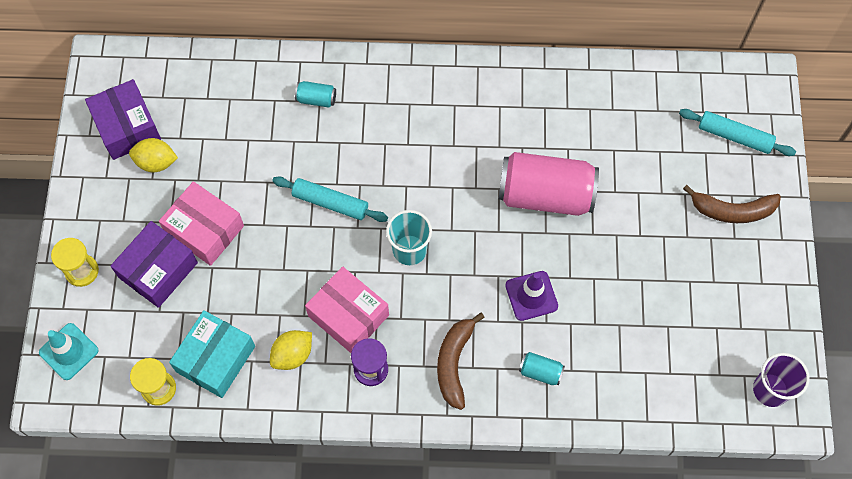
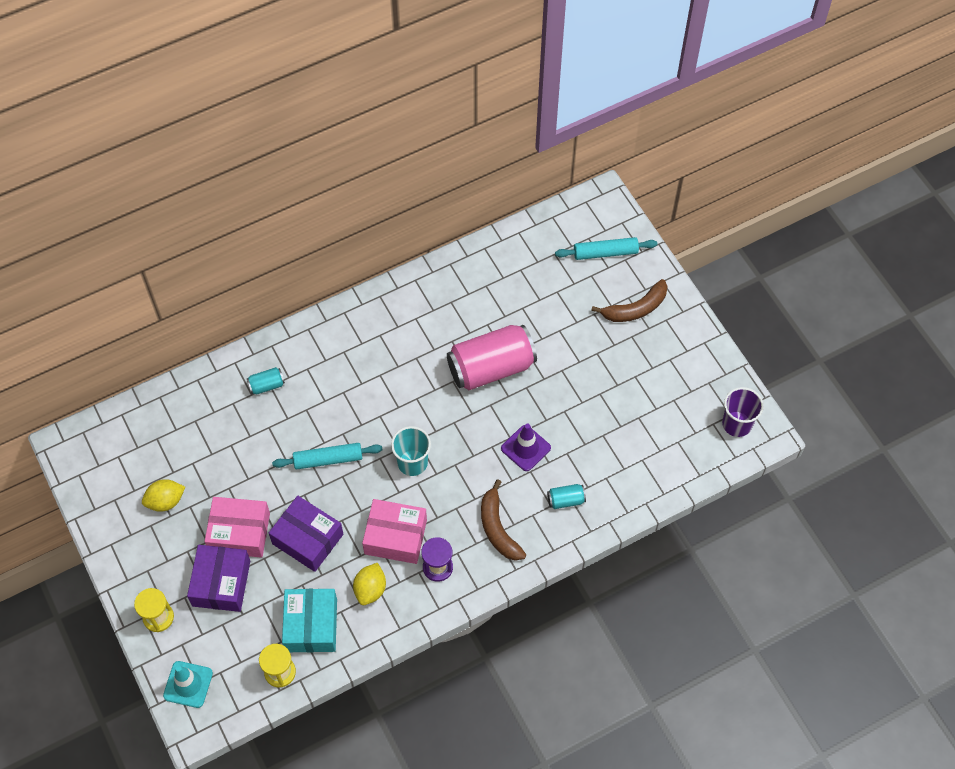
camera: 30 degrees left, 5 degrees down
(127, 127) = (123, 486): purple box -> purple box (307, 539)

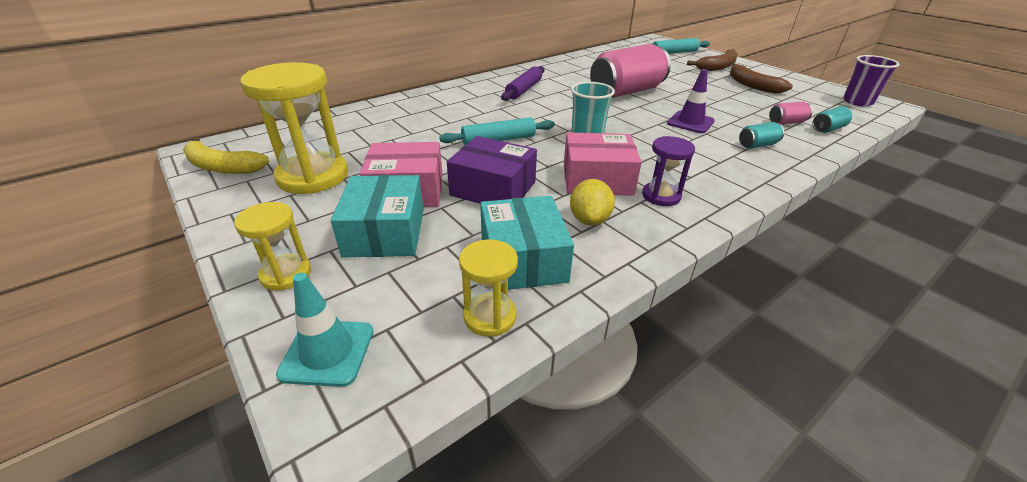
camera: 10 degrees left, 25 degrees down
(90, 476) = (221, 167): none -> yellow banana
(165, 501) = (313, 176): yellow lemon -> yellow hourglass
(221, 583) = (385, 232): purple box -> turquoise box
(267, 385) = (425, 109): turquoise can -> turquoise can (827, 129)
(379, 349) = (524, 89): none -> purple rolling pin
(497, 528) = (705, 165): brown banana -> brown banana (752, 85)
(624, 460) = (786, 122): none -> pink can

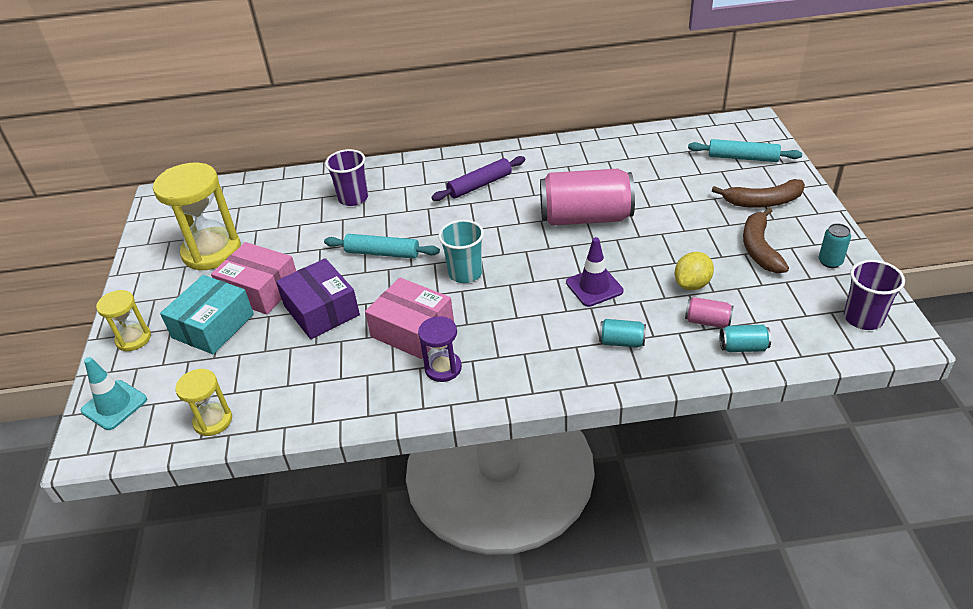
camera: 35 degrees right, 5 degrees up
(221, 167) = (163, 221): yellow banana -> none
(424, 114) = (353, 198): none -> purple cup
(523, 259) = (275, 386): turquoise box -> none
(589, 220) = (358, 369): yellow lemon -> yellow lemon (692, 284)
(797, 83) = (830, 262): none -> turquoise can

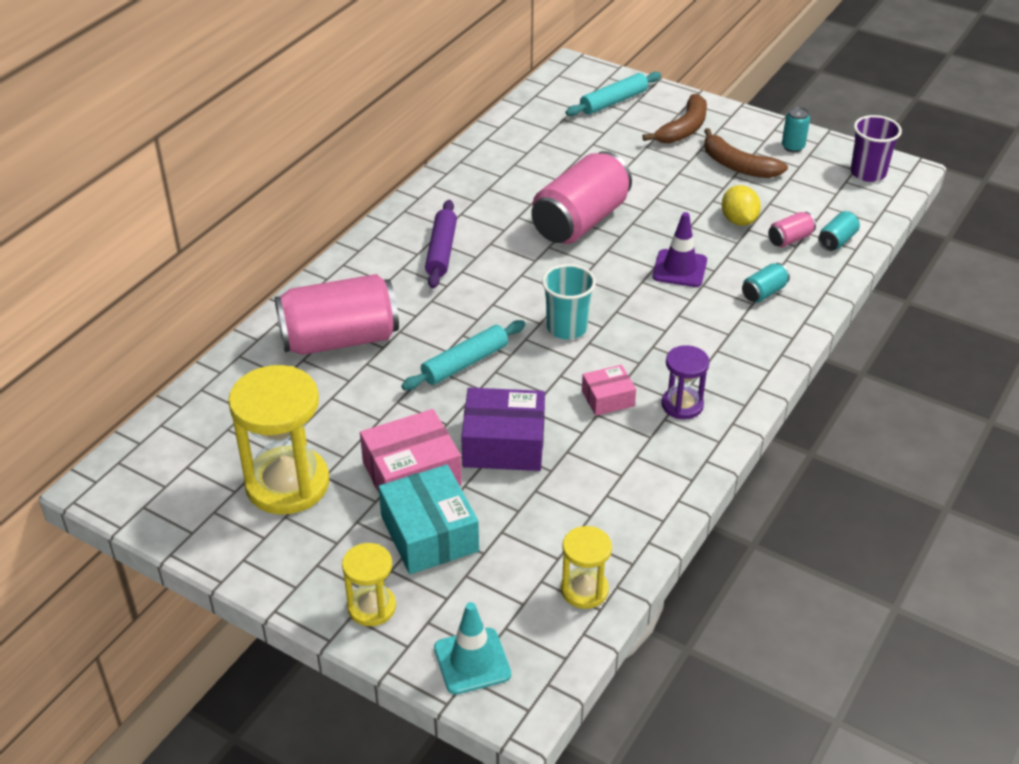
camera: 55 degrees left, 0 degrees up
(353, 198) = (339, 339): purple cup -> pink can
(412, 330) = (608, 398): pink box -> pink box, size x0.57

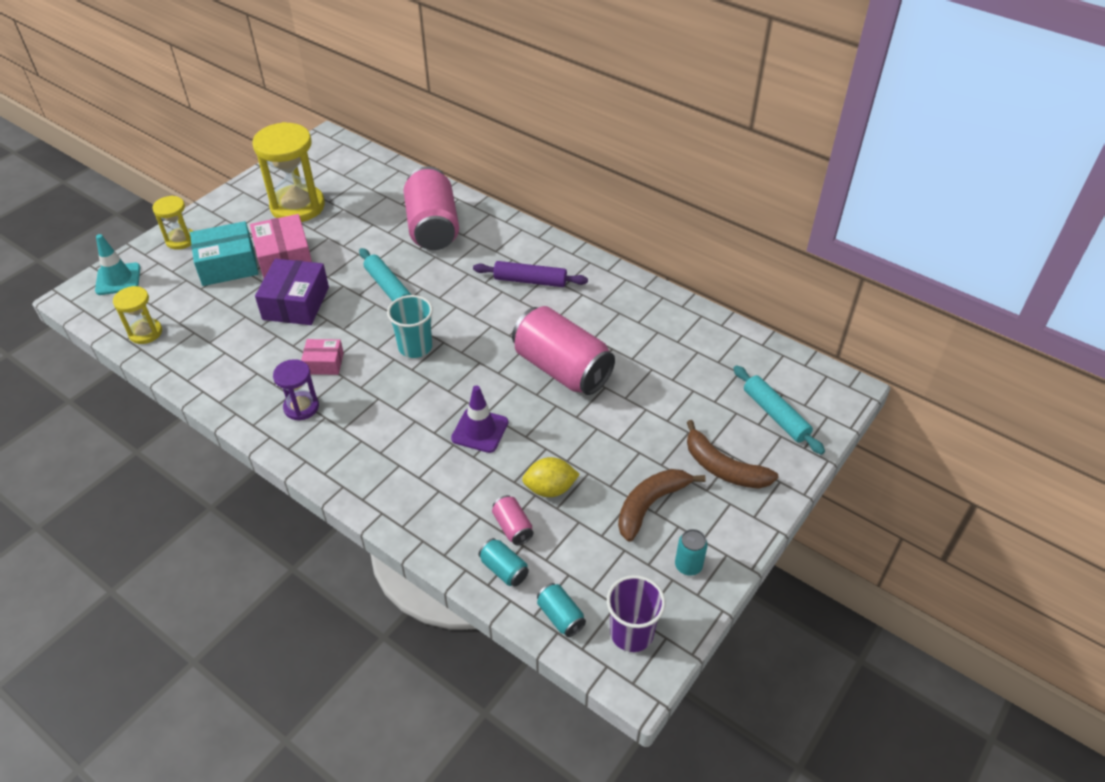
camera: 95 degrees right, 5 degrees up
(608, 398) = (324, 363): pink box -> pink box turned 75 degrees counterclockwise
(764, 293) = (431, 489): turquoise can -> turquoise can (560, 616)

